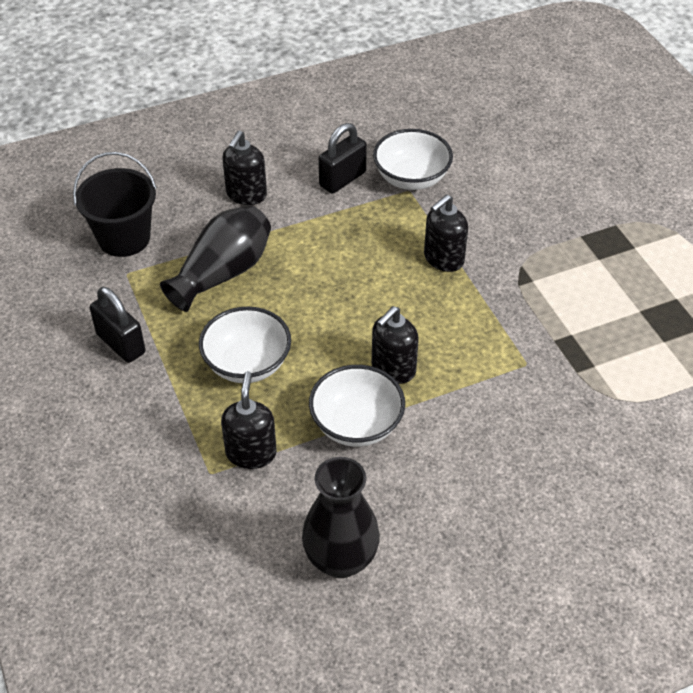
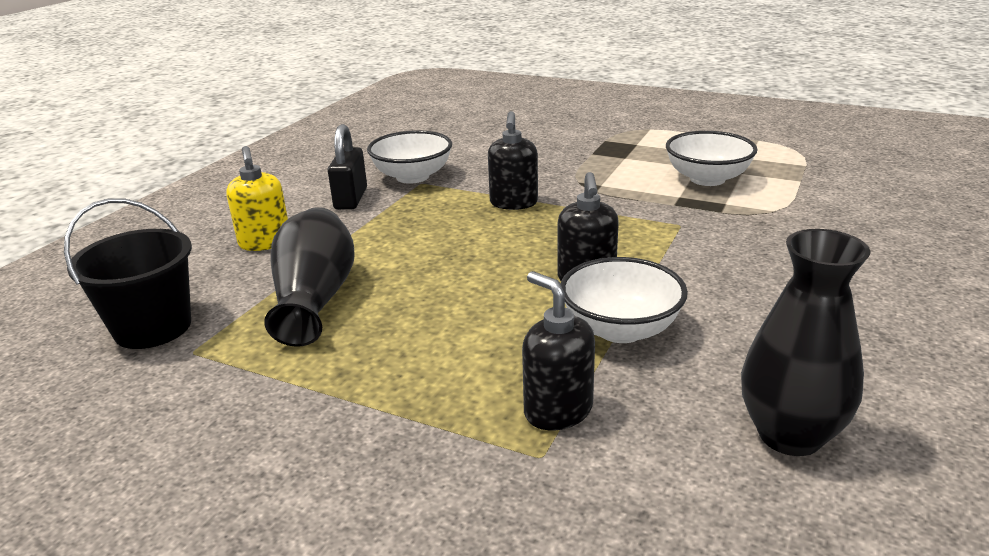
camera: 40 degrees left, 20 degrees down
(121, 343) = (262, 410): black padlock -> none
(246, 195) = (265, 242): black soap dispenser -> yellow soap dispenser
(247, 364) = (442, 347): white bowl -> white bowl (707, 179)

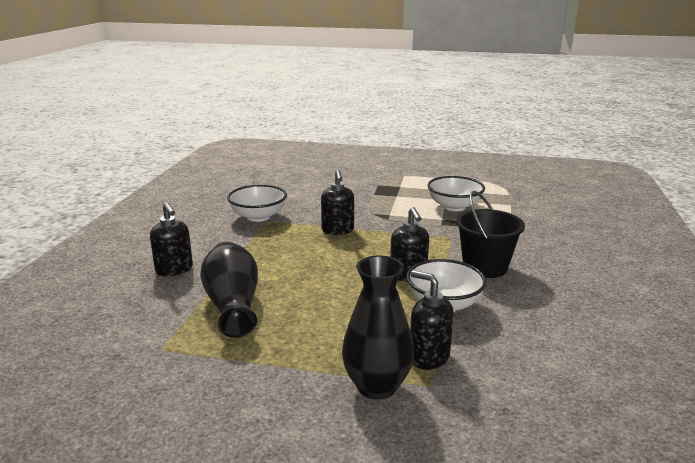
camera: 15 degrees left, 5 degrees down
(153, 327) = (122, 336): black bucket -> black bucket (485, 267)
(265, 242) = (174, 270): yellow soap dispenser -> black soap dispenser
(351, 199) = (222, 235): black padlock -> none
(790, 435) = (566, 354): black vase -> black vase (377, 386)

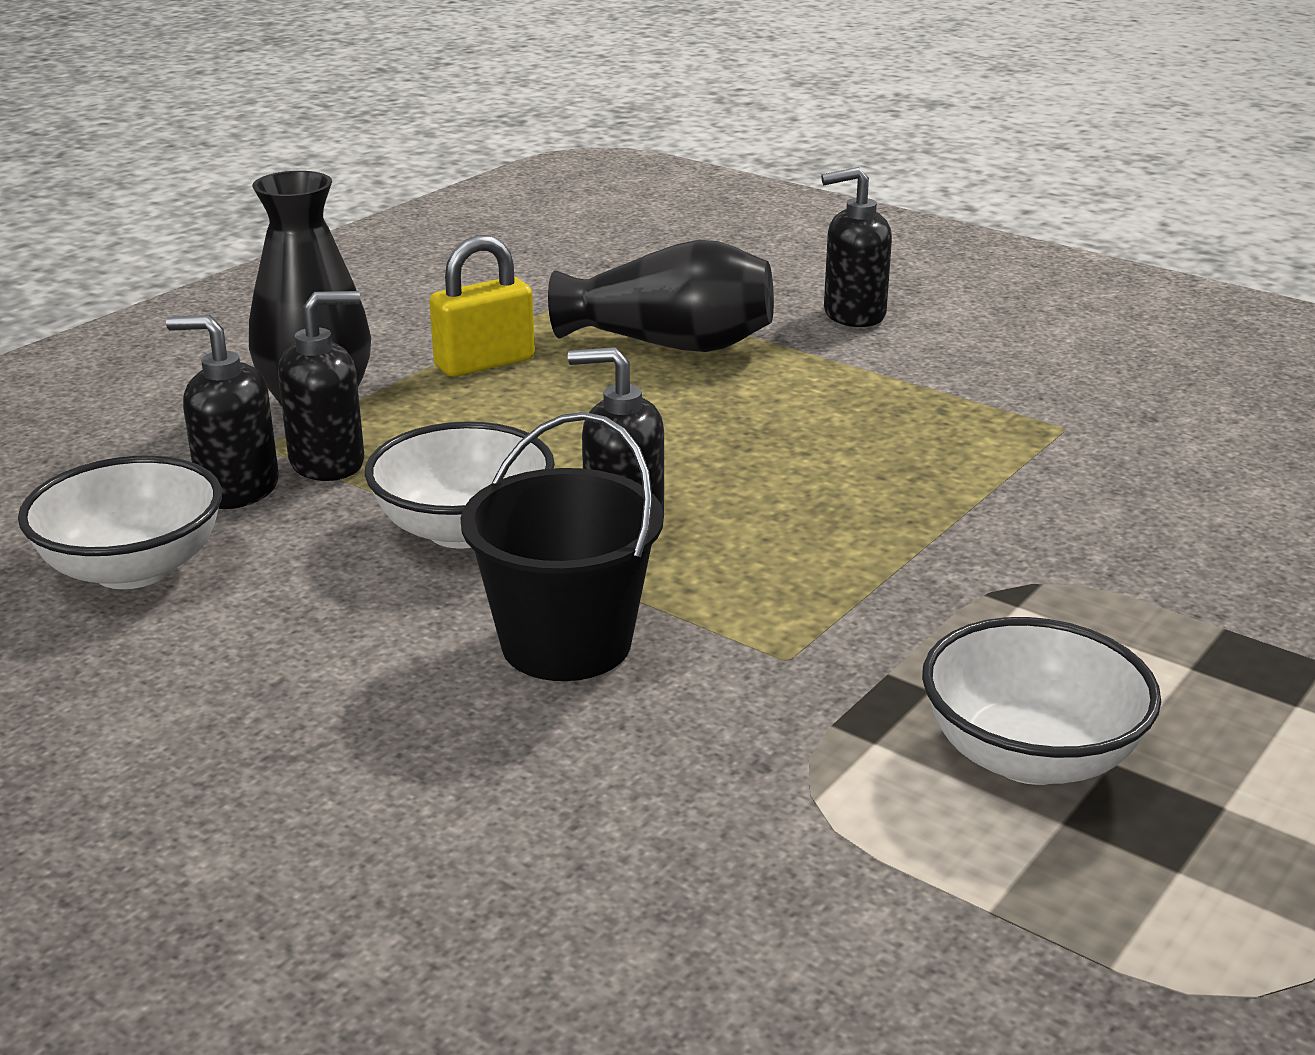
camera: 115 degrees right, 5 degrees up
(258, 217) = (1097, 421): white bowl -> white bowl (133, 569)
(287, 351) = (484, 363): none -> yellow padlock
(338, 230) = (944, 501): black soap dispenser -> black soap dispenser (237, 489)

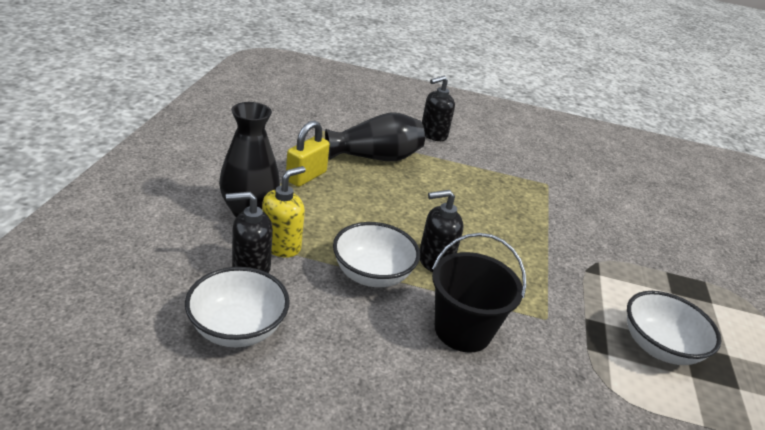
camera: 30 degrees left, 5 degrees up
(328, 463) = (281, 245): black soap dispenser -> yellow soap dispenser

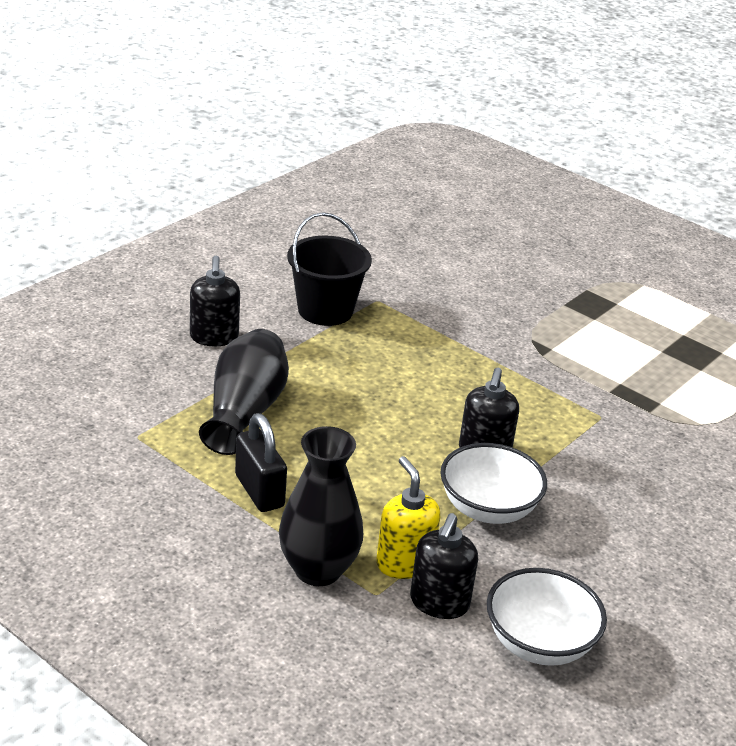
camera: 60 degrees left, 0 degrees up
(306, 176) = (259, 491): yellow padlock -> black padlock
(462, 330) = (598, 479): black bucket -> black bucket (325, 310)
(659, 347) = (661, 368): white bowl -> none

